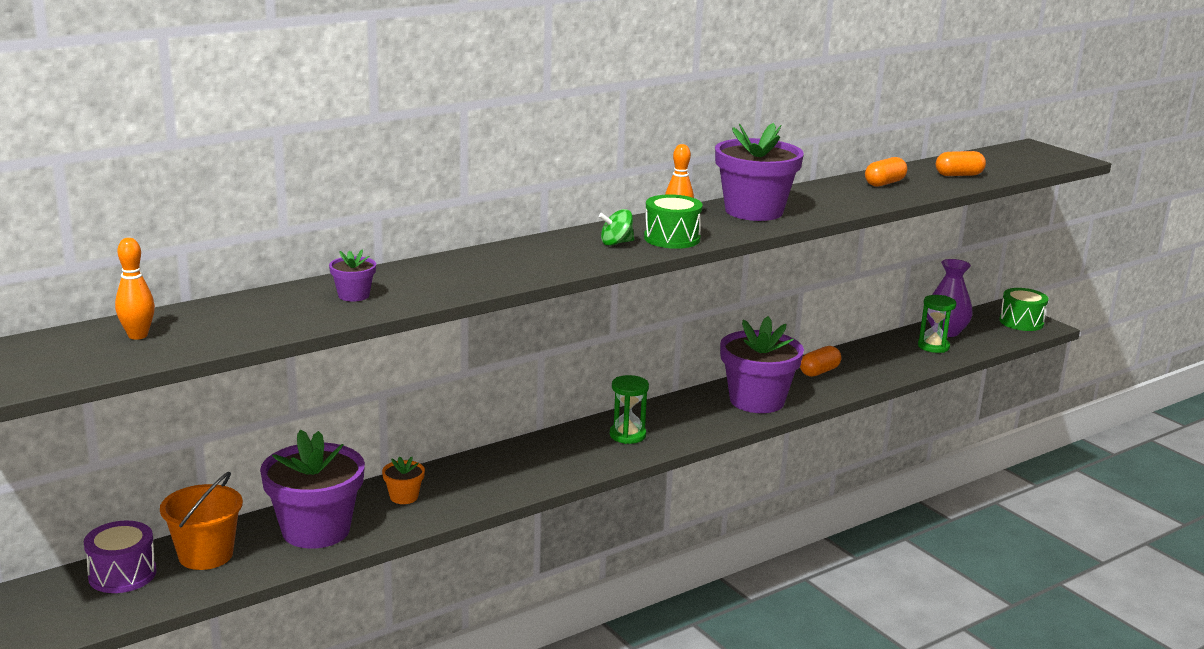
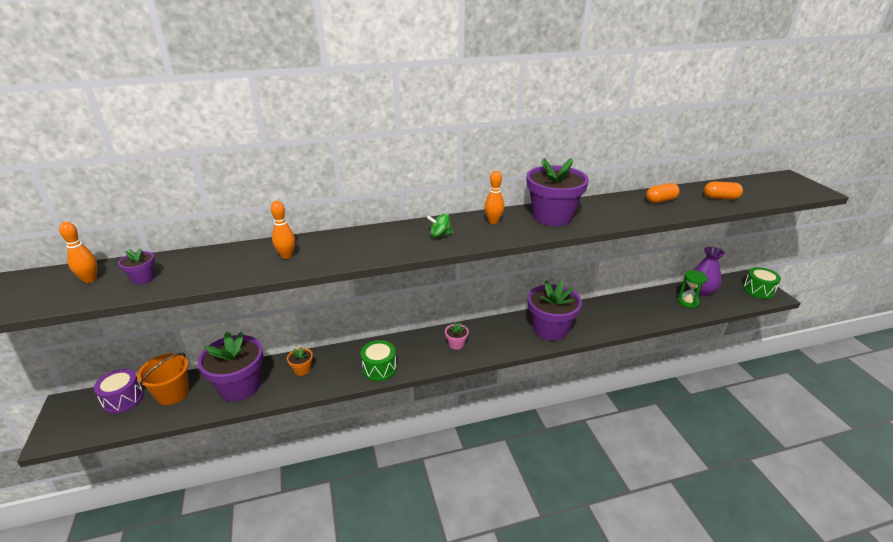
camera: 20 degrees right, 10 degrees up
(353, 295) = (241, 261): purple flower pot -> purple flower pot (143, 278)
(416, 283) = (286, 256): none -> orange bowling pin
(627, 435) = (456, 344): green hourglass -> pink flower pot
(672, 238) = (479, 235): green drum -> green drum (379, 368)
(819, 371) = (601, 312): orange capsule -> none

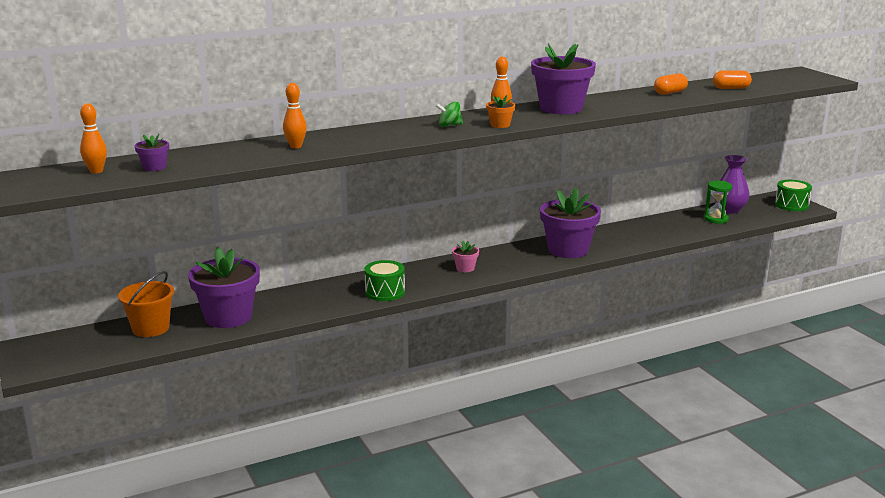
camera: 10 degrees left, 10 degrees down
(123, 399) = (93, 337): purple drum -> none
(302, 369) = (294, 300): orange flower pot -> orange flower pot (500, 125)

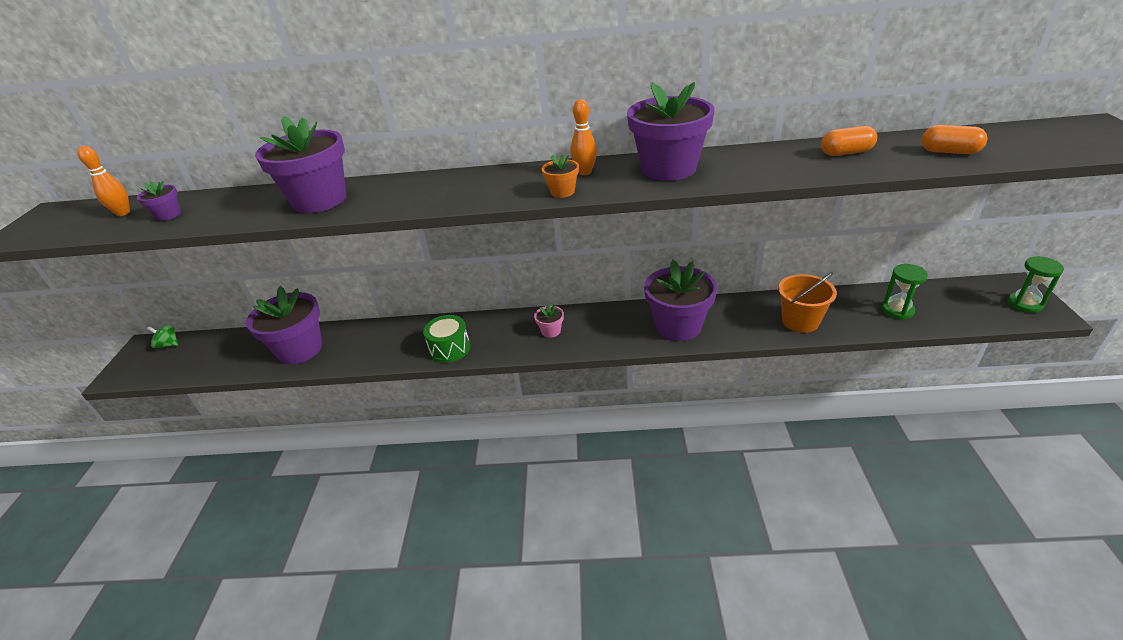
camera: 30 degrees right, 15 degrees up
(150, 328) = (236, 348): orange bucket -> orange bucket (800, 321)
(295, 146) = (320, 200): orange bowling pin -> purple flower pot
(449, 126) = (506, 185): green spinning top -> green spinning top (168, 345)
(729, 210) = (927, 297): purple vase -> none
(791, 205) = (1025, 304): green drum -> green hourglass

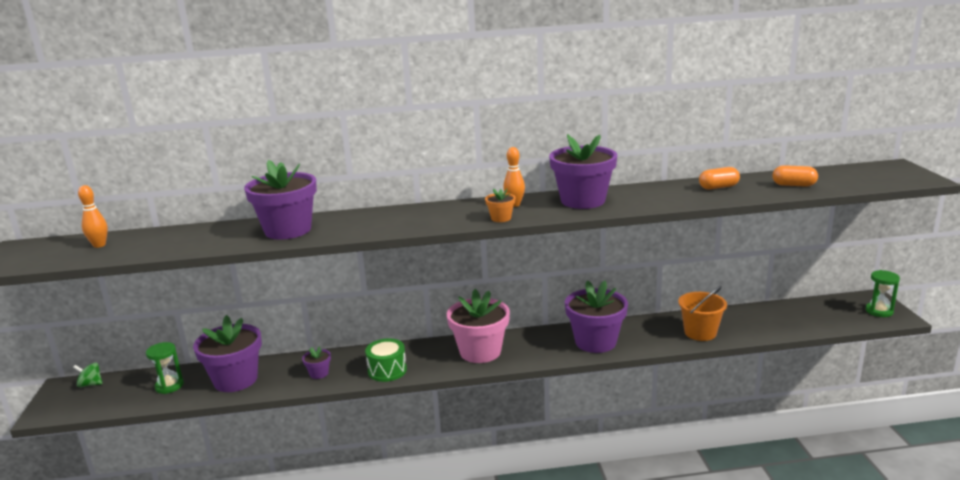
camera: 10 degrees left, 15 degrees down
(169, 215) = (147, 245): purple flower pot -> purple flower pot (319, 373)
(551, 331) = (480, 352): pink flower pot -> pink flower pot, size x2.28
(897, 310) = (779, 320): green hourglass -> green hourglass (169, 386)

